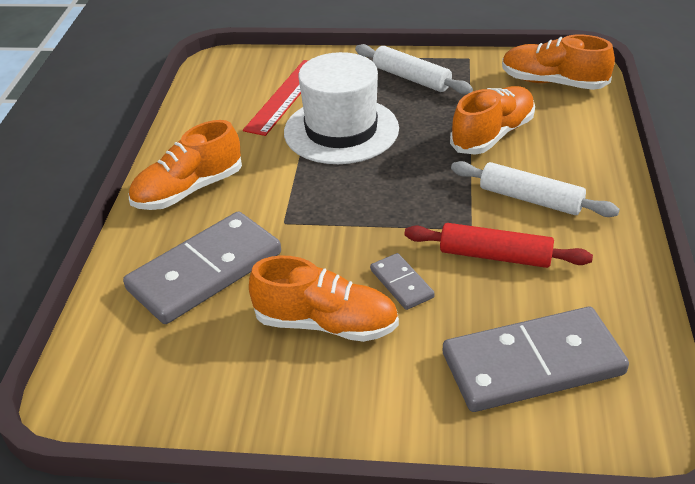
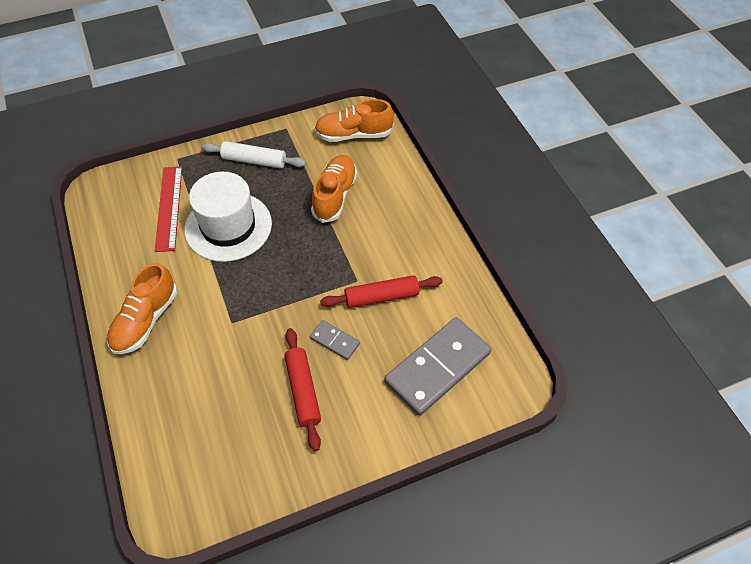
camera: 30 degrees left, 15 degrees up
(205, 271) = (199, 384): grey domino -> none
(326, 324) = (303, 391): orange shoe -> red rolling pin
(530, 199) = (383, 242): white rolling pin -> none

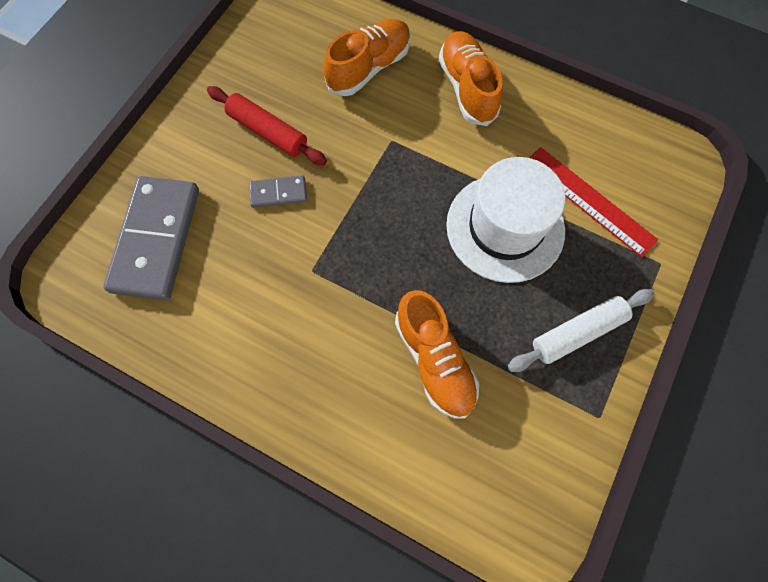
camera: 140 degrees right, 15 degrees up
(354, 135) = (506, 483): orange shoe -> orange shoe (369, 68)
(381, 297) = (270, 272): red rolling pin -> none

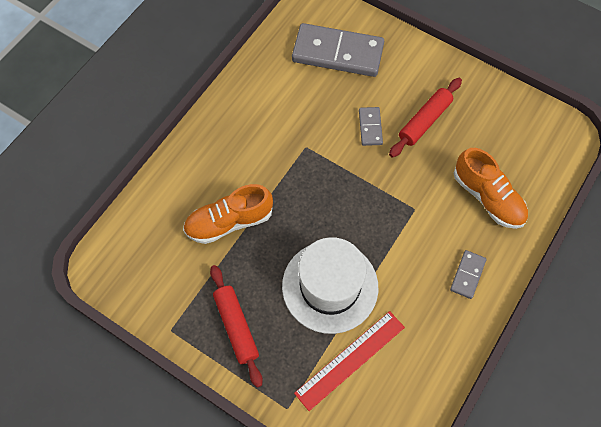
camera: 95 degrees right, 5 degrees down
(467, 88) = (467, 275): orange shoe -> grey domino
(577, 333) = (236, 327): white rolling pin -> red rolling pin

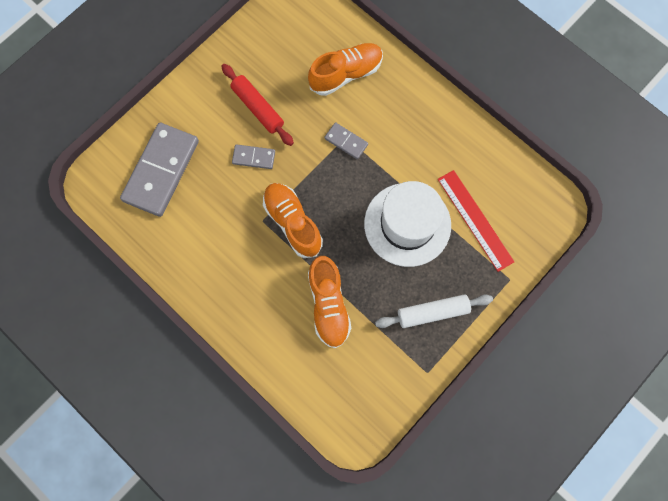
camera: 80 degrees left, 10 degrees up
(236, 327) = (432, 312): red rolling pin -> white rolling pin
(309, 174) = (292, 223): none -> orange shoe
(467, 275) = (414, 109): grey domino -> grey domino (346, 142)

